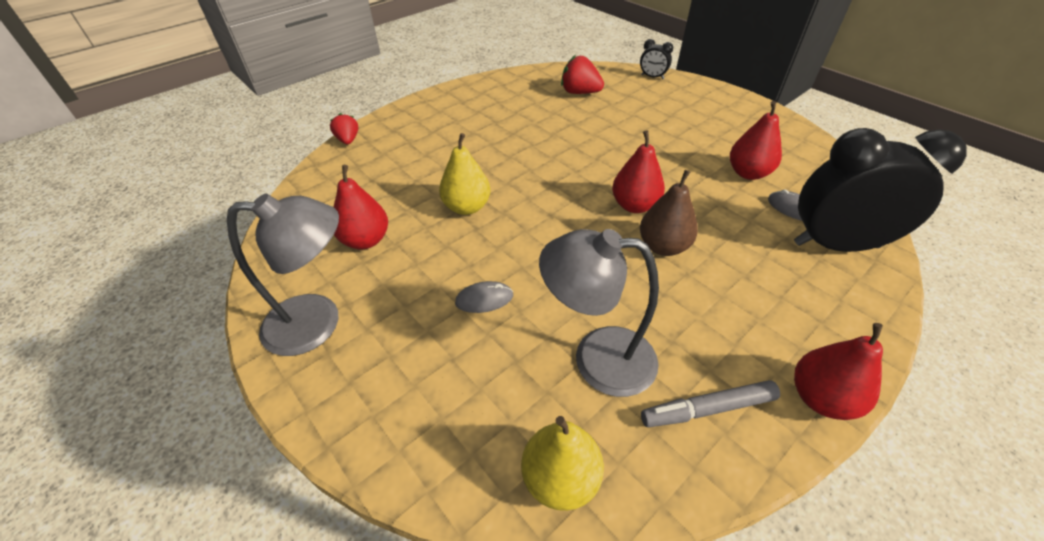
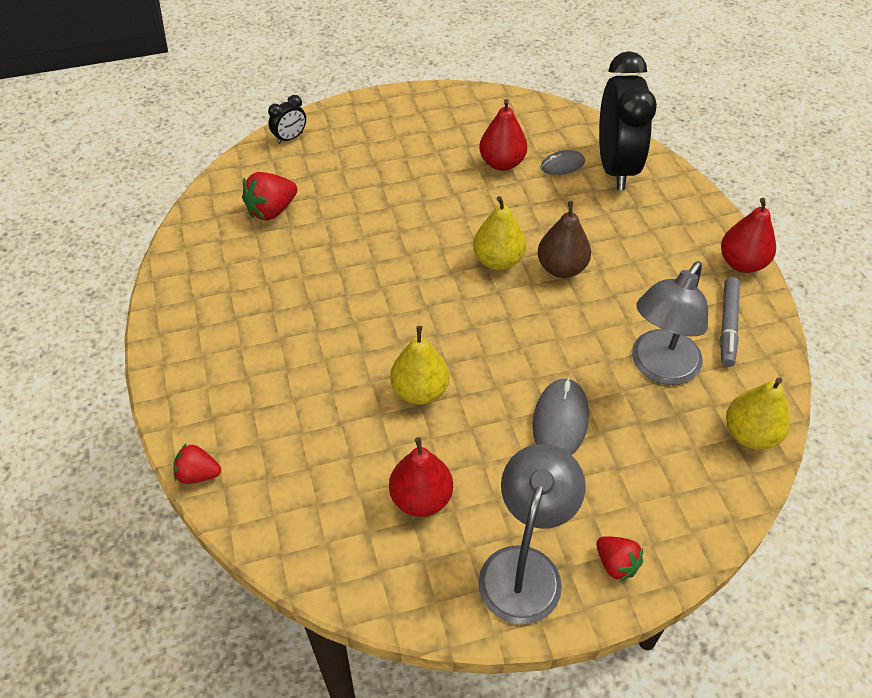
camera: 65 degrees left, 5 degrees up
(339, 390) = (616, 564): none -> red strawberry
(484, 299) = (560, 421): grey mouse -> grey mouse, size x1.62
(634, 205) = (498, 260): red pear -> yellow pear
(835, 245) = (615, 167): black clock -> black clock turned 150 degrees clockwise

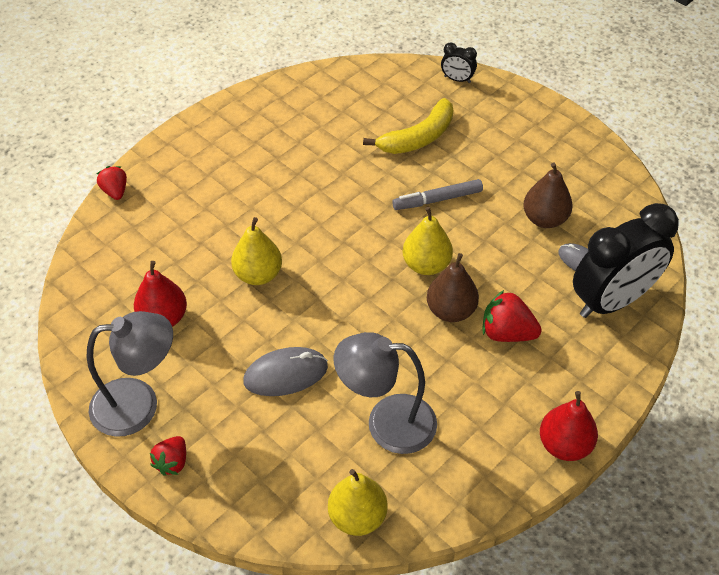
camera: 60 degrees right, 0 degrees up
(272, 210) = (372, 108): red strawberry -> red strawberry (507, 333)
(339, 196) = (418, 137): none -> yellow banana
(502, 163) = (544, 219): red pear -> brown pear
(727, 326) = (473, 459): grey marker -> grey marker (437, 199)

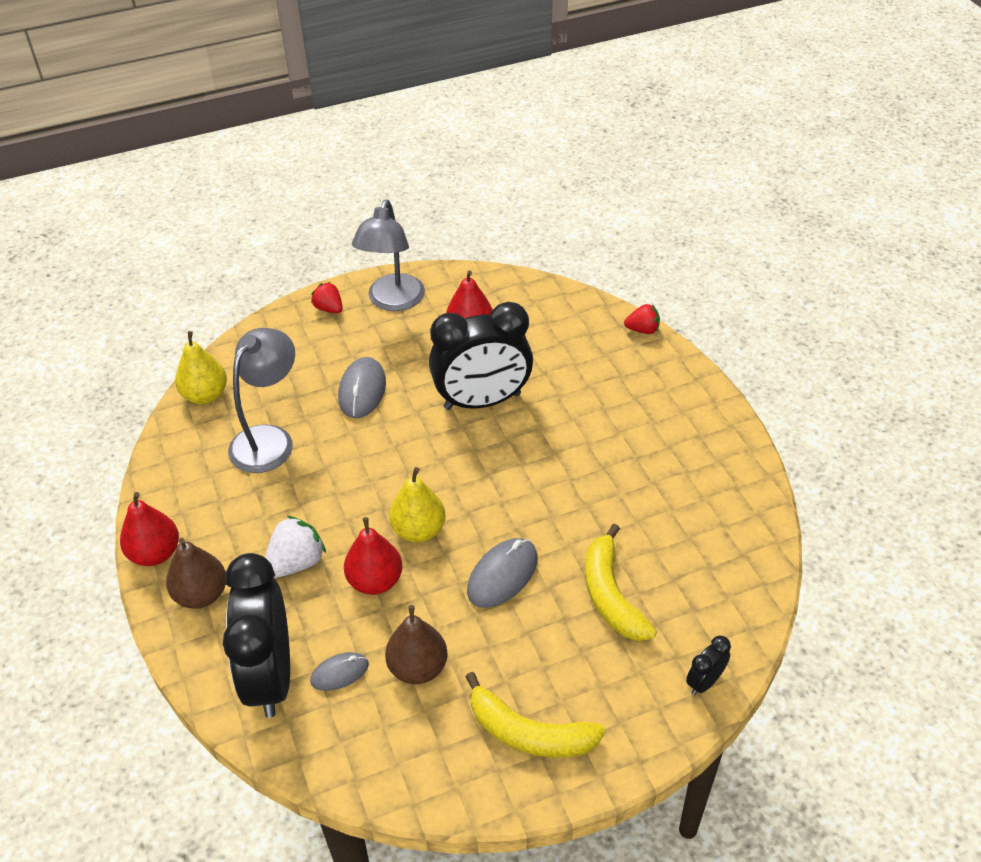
camera: 115 degrees right, 5 degrees down
(258, 275) = (482, 401): yellow pear -> black clock
(437, 199) = (502, 575): grey marker -> grey mouse
(451, 311) = (351, 528): brown pear -> brown pear (201, 594)
(490, 273) = (375, 581): none -> red pear
(507, 333) = (296, 563): red strawberry -> white strawberry
(550, 147) = (529, 733): none -> yellow banana

